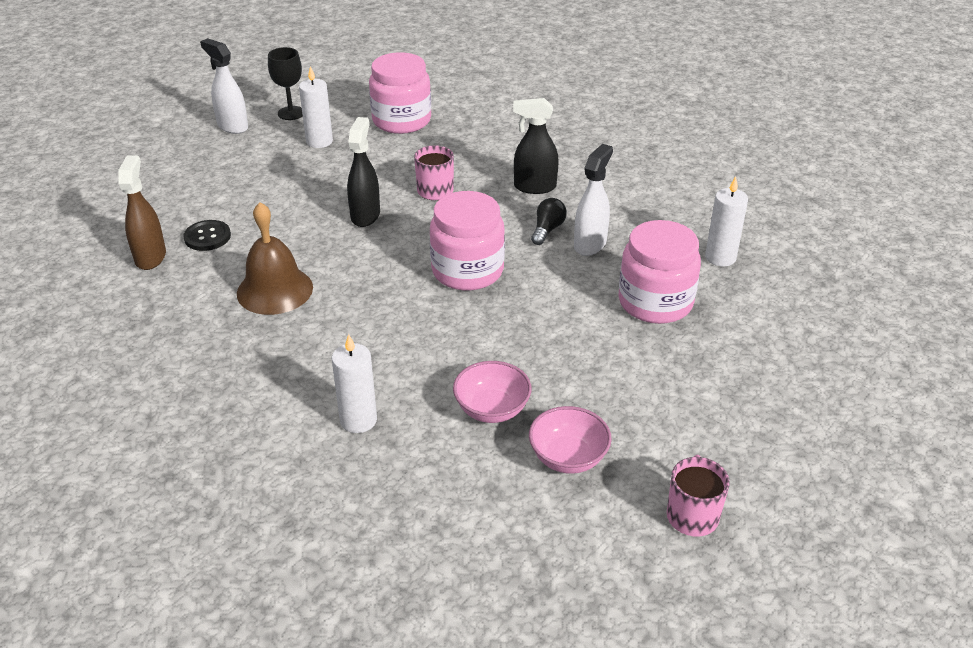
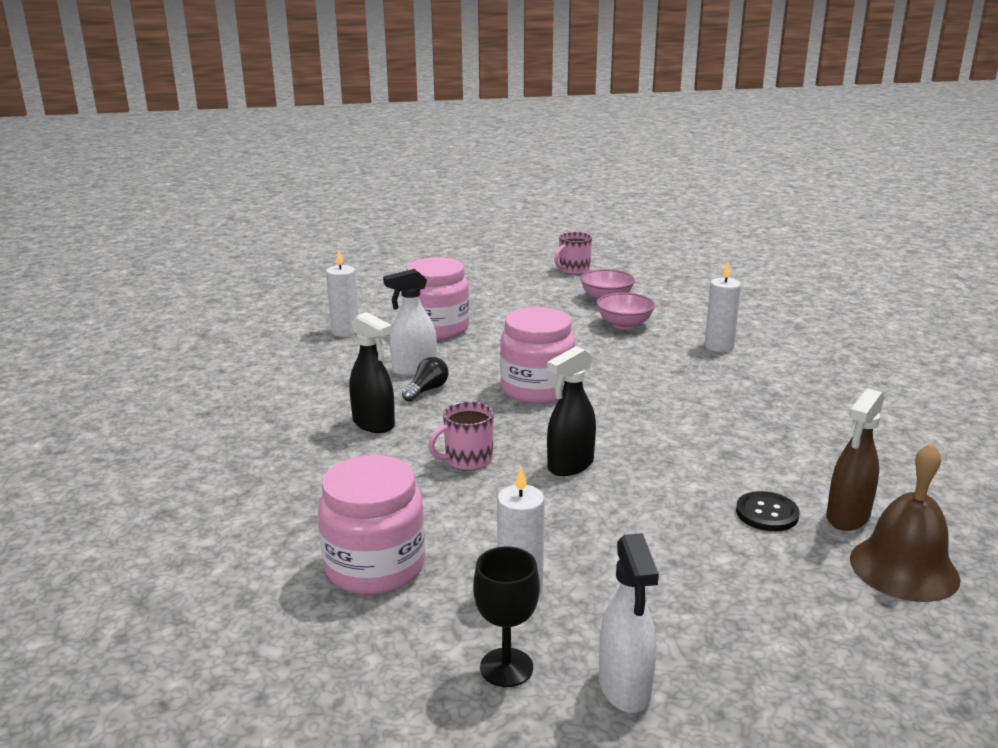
camera: 140 degrees left, 15 degrees down
(275, 290) = (723, 437): brown bell -> brown bell (904, 568)
(547, 230) = (427, 390): black light bulb -> black light bulb turned 150 degrees clockwise

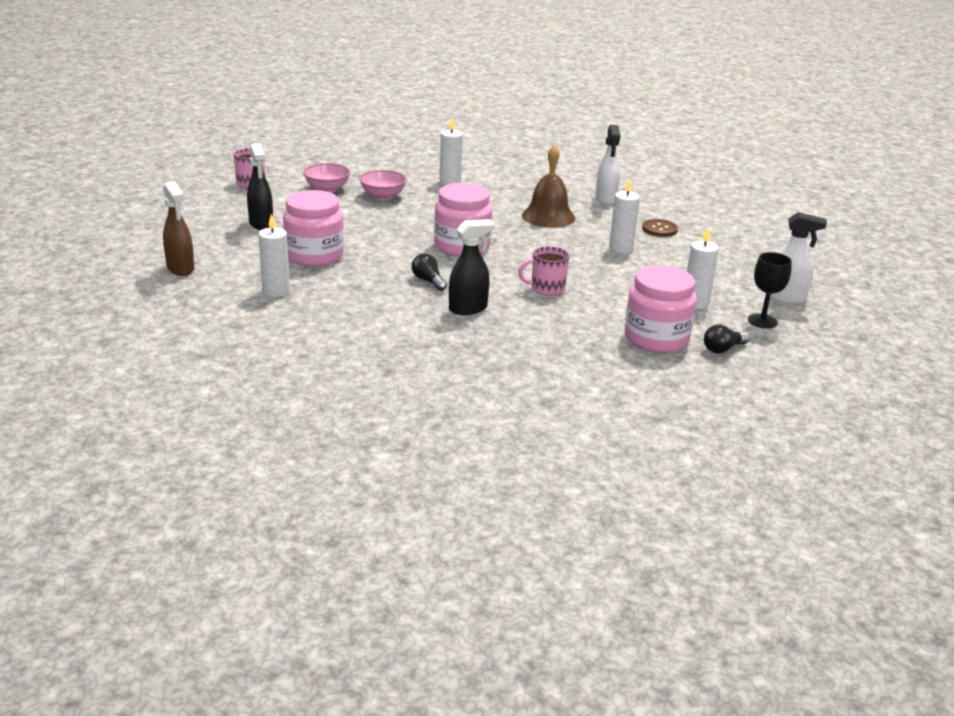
camera: 70 degrees left, 5 degrees up
(375, 635) = (723, 349): none -> black light bulb
(414, 370) = (387, 279): white spray bottle -> white spray bottle (606, 199)
(467, 460) = (546, 288): pink mug -> pink mug turned 90 degrees clockwise
(570, 465) = (575, 261): black spray bottle -> black spray bottle (261, 224)
(652, 492) = (621, 249): none -> white candle
(767, 513) = (659, 229): black button -> brown button
(847, 517) = (673, 214): brown spray bottle -> brown spray bottle (180, 269)
(904, 568) = (721, 217): brown bell -> brown bell (548, 216)

